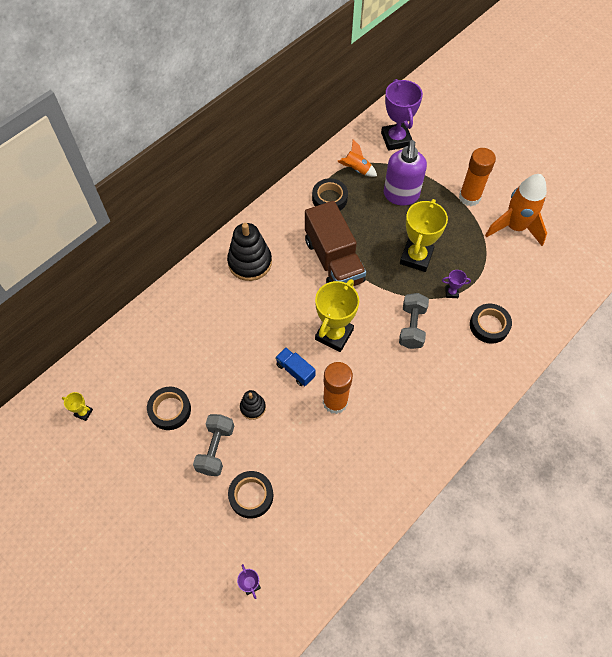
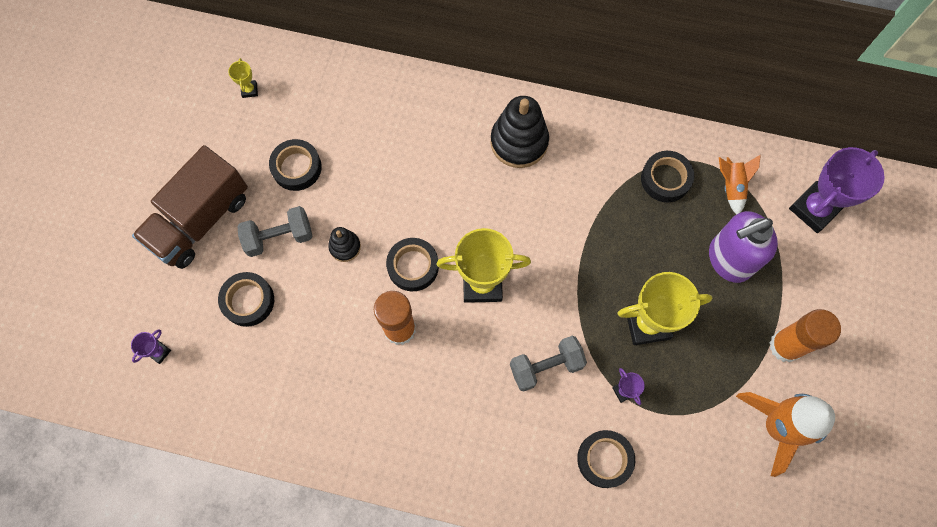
camera: 60 degrees right, 10 degrees up
(295, 370) = (413, 266): blue truck -> black tape
(333, 261) = (580, 231): brown truck -> brown truck (200, 220)

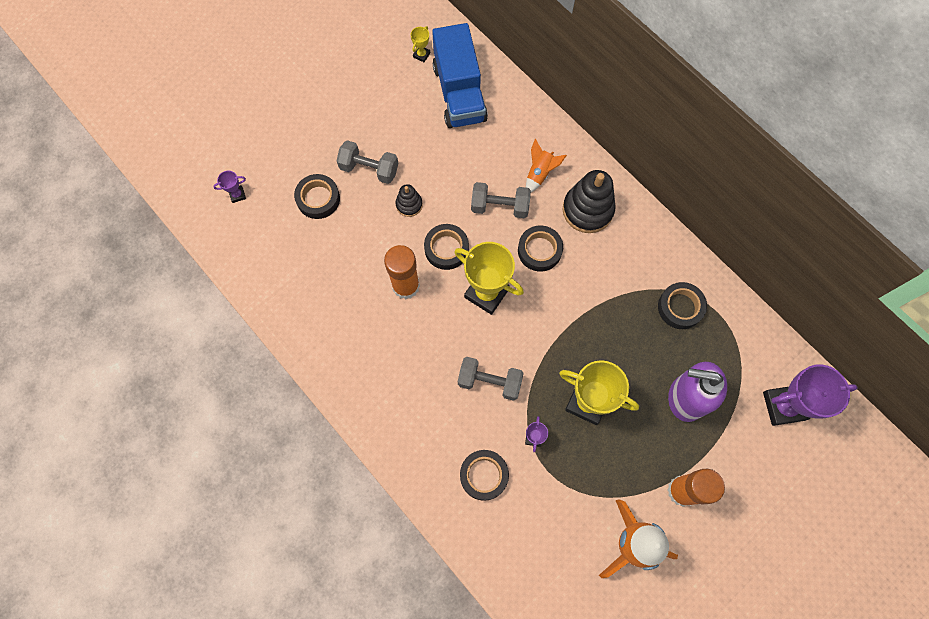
camera: 35 degrees right, 0 degrees up
(200, 220) = (325, 124): brown truck -> none
(296, 167) = (415, 129): black tape -> black tape (539, 250)
(315, 105) = (459, 93): none -> blue truck
(435, 192) = (500, 206): none -> grey dumbbell
(731, 187) = (728, 346): orange rocket -> orange rocket (540, 173)

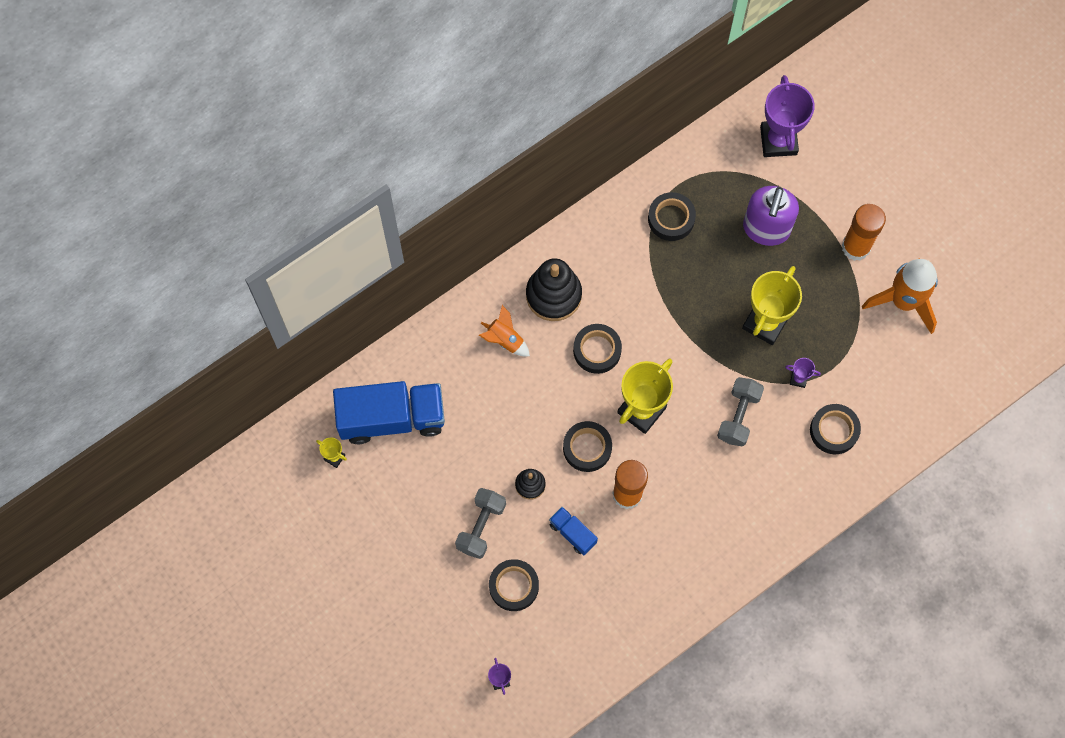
camera: 85 degrees left, 0 degrees up
(367, 242) = (572, 533): none -> blue truck
(500, 206) = (541, 386): grey dumbbell -> none

